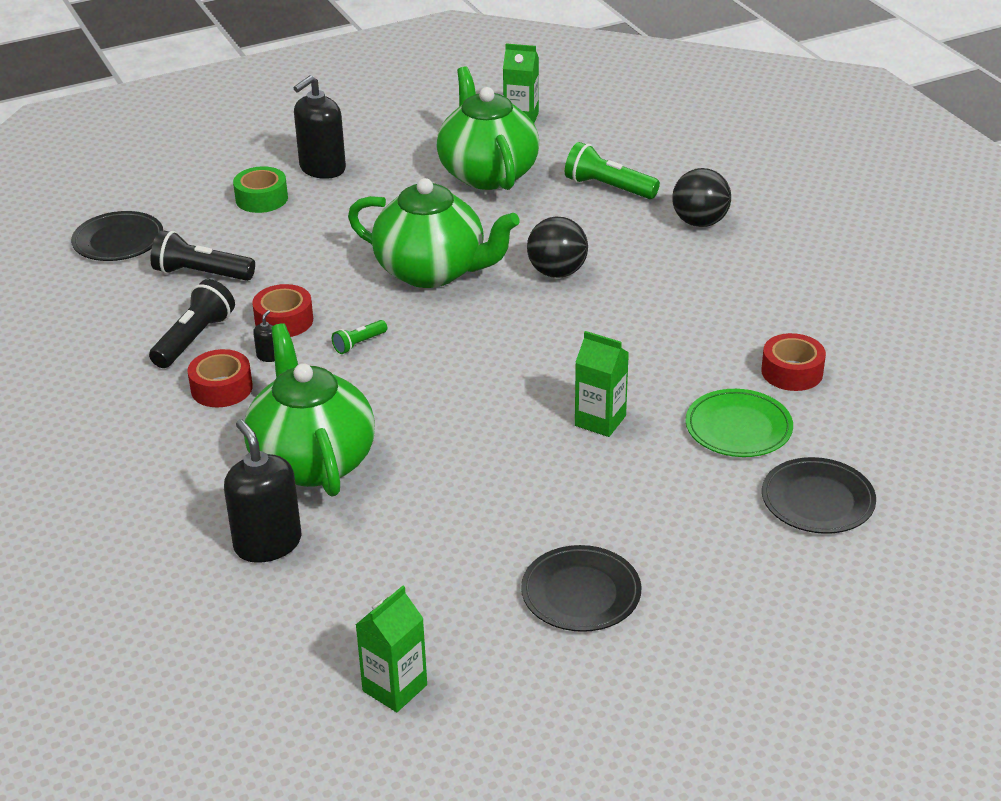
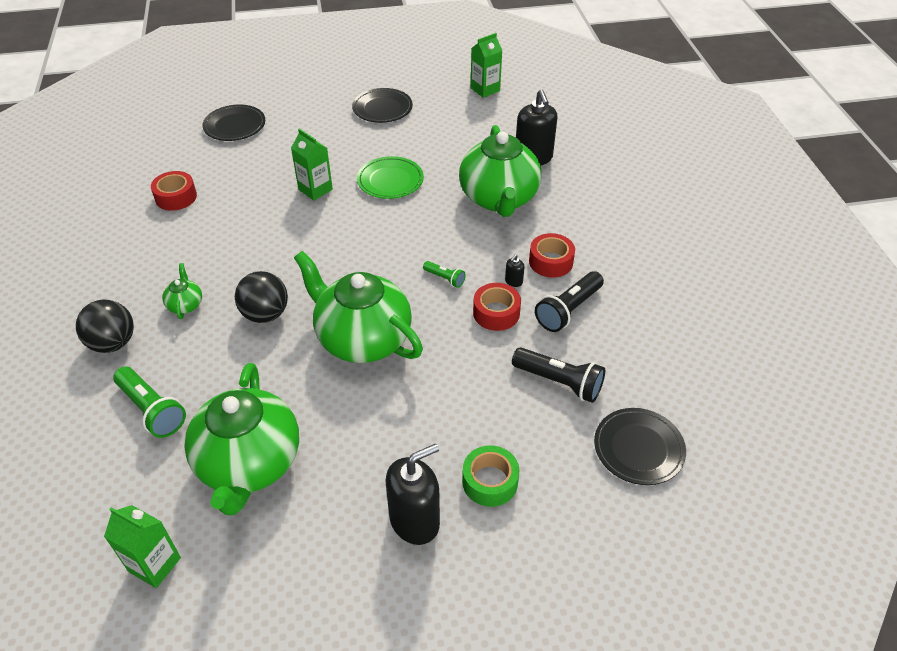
camera: 165 degrees left, 10 degrees up
(359, 344) = (445, 278): green flashlight -> green flashlight turned 60 degrees clockwise
(656, 264) = (185, 305): none -> green teapot
(738, 428) = (240, 169): green plate -> green plate (390, 181)

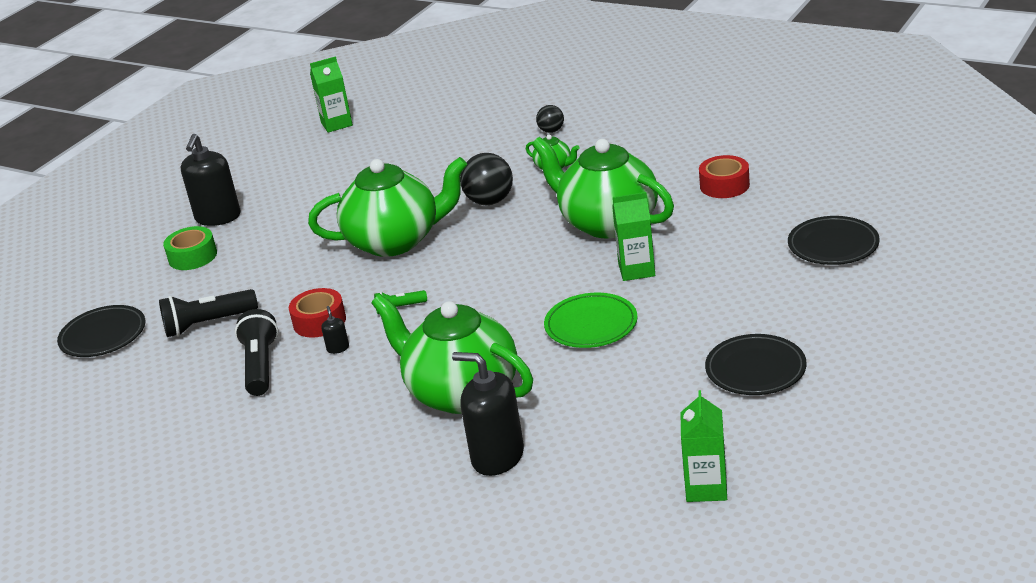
camera: 135 degrees right, 15 degrees down
(113, 343) = (551, 131): black ball -> black ball, size x0.57
(152, 410) = (459, 138): green flashlight -> none
(249, 464) = (356, 166): green teapot -> green teapot (608, 223)
(550, 262) = (327, 385): red tape -> none

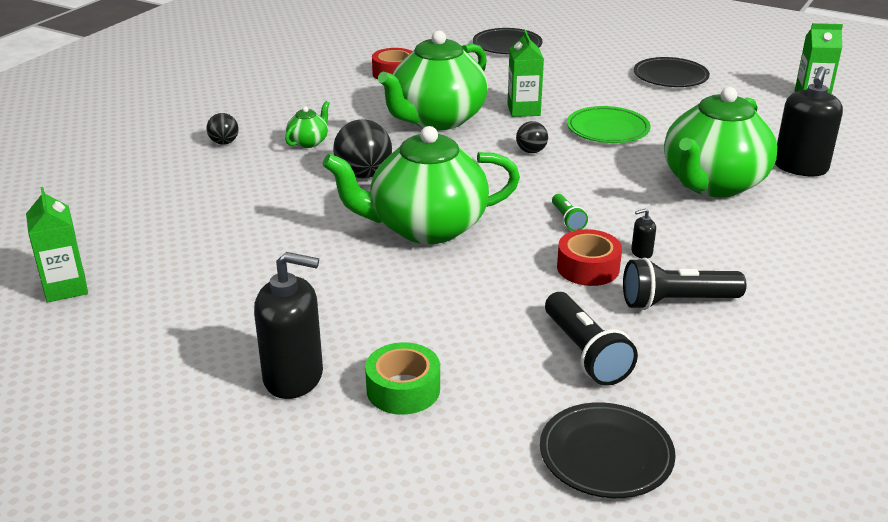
camera: 95 degrees left, 0 degrees up
(395, 241) = (426, 227): green teapot -> green teapot turned 90 degrees counterclockwise
(536, 281) = (531, 151): none -> black ball

